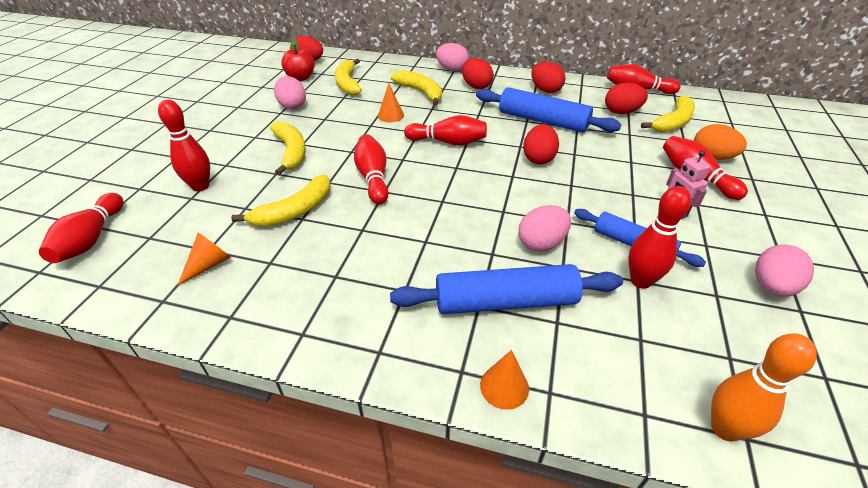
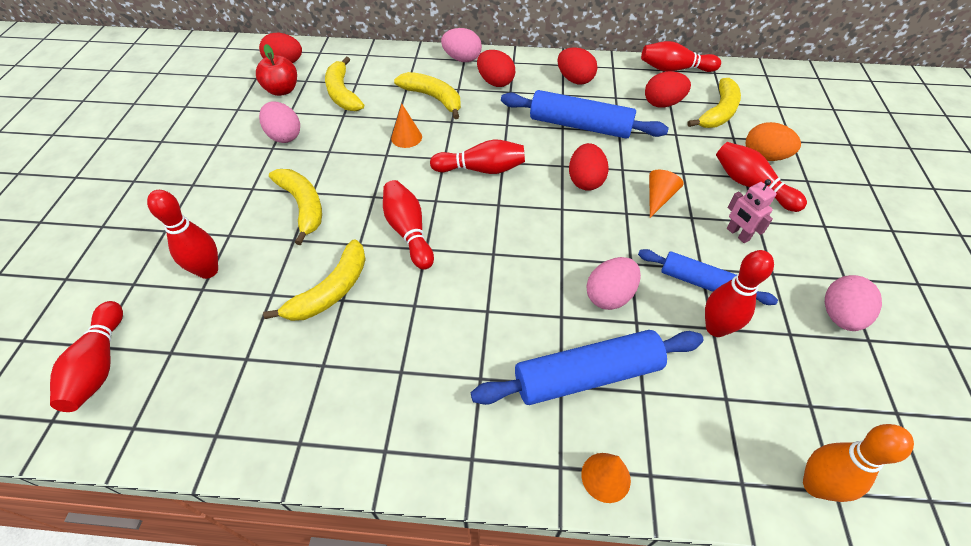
camera: 10 degrees left, 10 degrees up
(209, 265) = (254, 379): orange cone -> orange cone (658, 198)

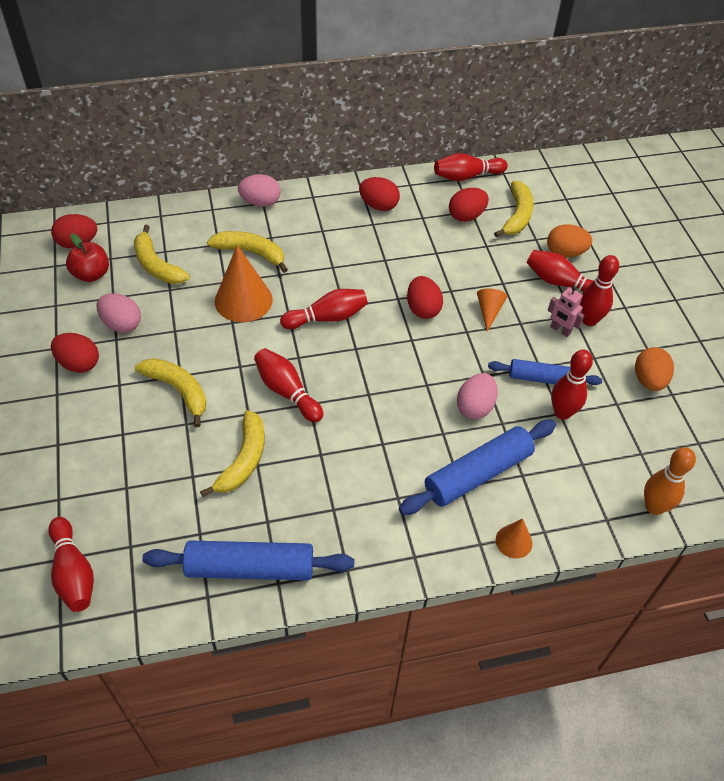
camera: 20 degrees left, 0 degrees up
(208, 271) = (122, 470): red bowling pin -> red bowling pin (589, 320)
(406, 137) = (243, 300): orange cone -> orange cone, size x1.90
(495, 82) = (304, 223): red egg -> red egg (79, 364)
(580, 125) = (400, 254): blue rolling pin -> blue rolling pin (250, 567)
(839, 316) = (648, 380): pink egg -> orange egg

